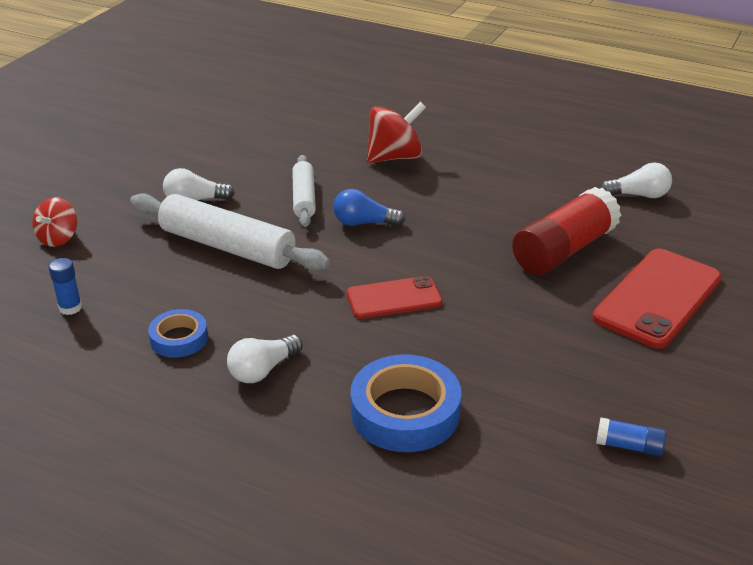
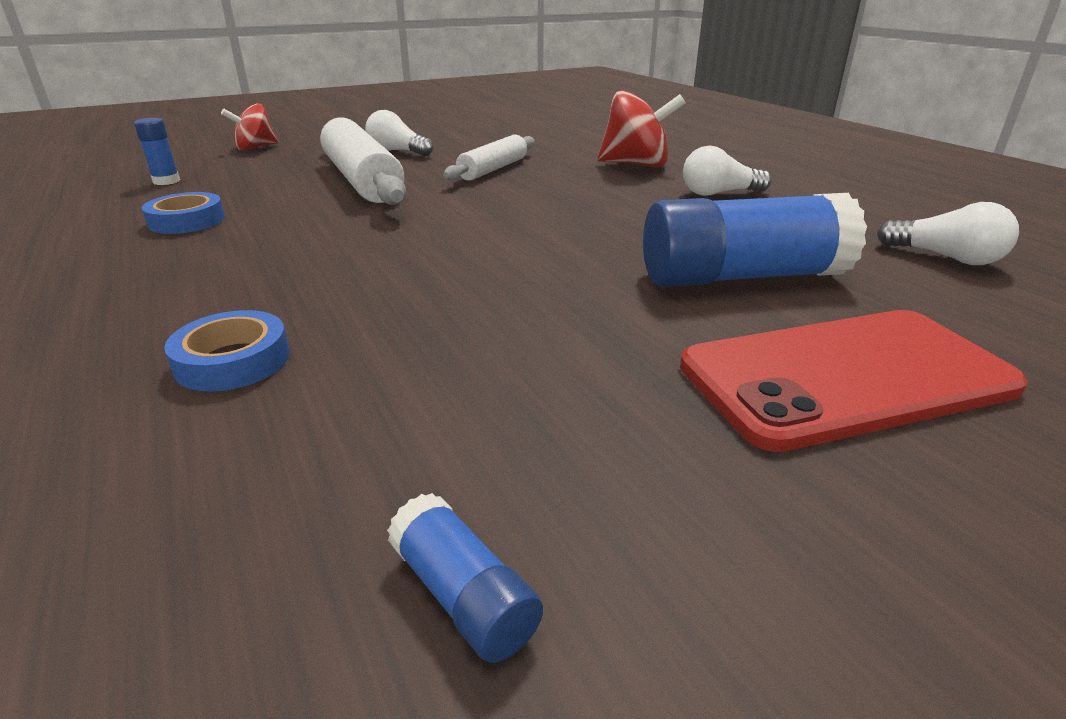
camera: 35 degrees right, 5 degrees down
(263, 370) = (192, 265): white light bulb -> white light bulb (718, 193)
(364, 223) = (519, 196): blue light bulb -> none
(394, 298) = (439, 254): red phone -> none
(405, 412) = (233, 360): blue tape -> blue tape, size x0.57
(564, 250) = (742, 277): red glue stick -> blue glue stick

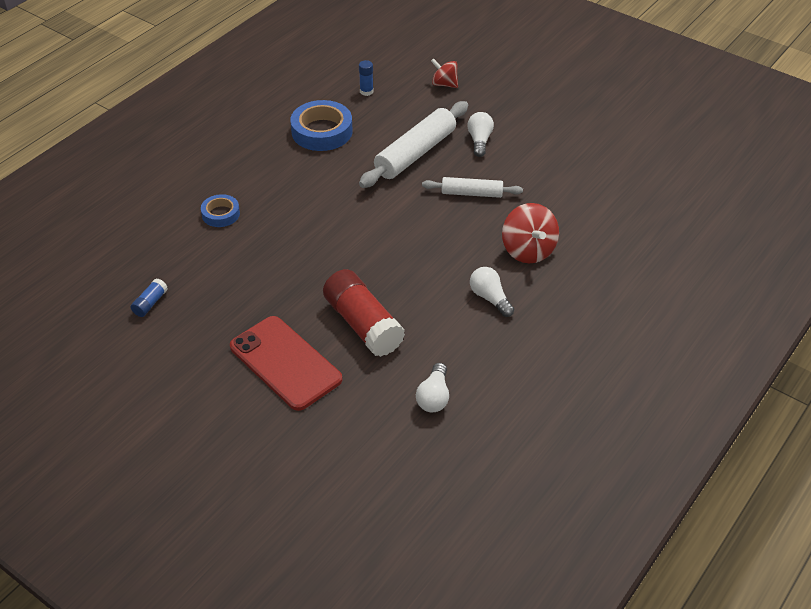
camera: 65 degrees right, 15 degrees up
(187, 221) = (322, 131): blue tape -> blue tape, size x1.75
(742, 277) = (363, 325): blue glue stick -> red glue stick

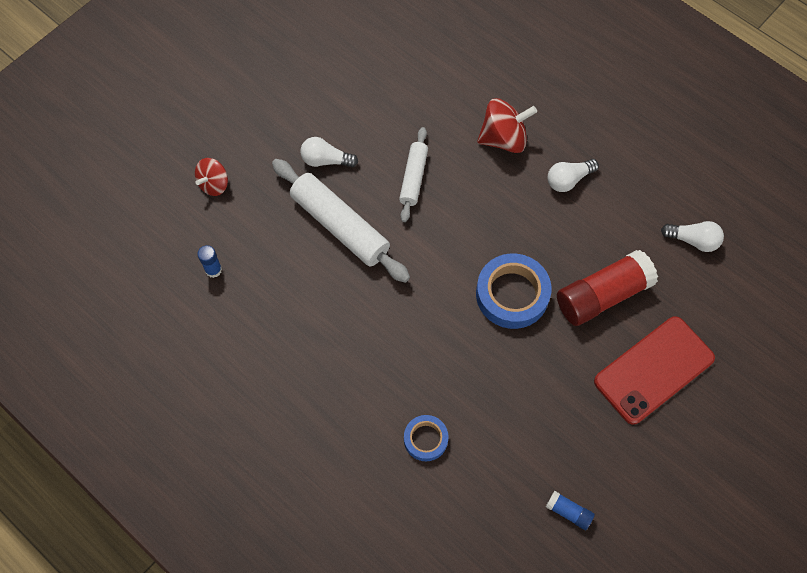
camera: 85 degrees left, 20 degrees up
(322, 131) = (285, 323): blue tape -> blue tape (512, 294)

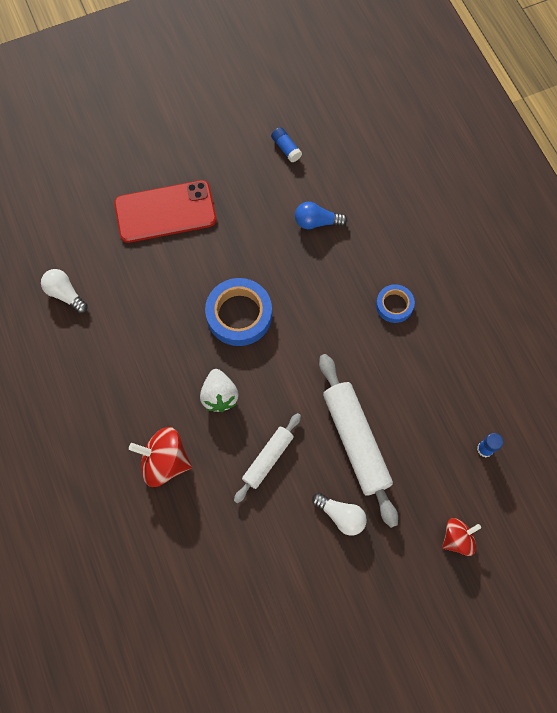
camera: 155 degrees left, 5 degrees up
(425, 439) = (364, 236): blue tape -> blue tape (394, 305)
(486, 433) = (316, 222): none -> blue light bulb
(487, 212) = (219, 395): none -> white strawberry
(568, 180) = (132, 393): white light bulb -> none
(602, 295) = (167, 282): red glue stick -> none

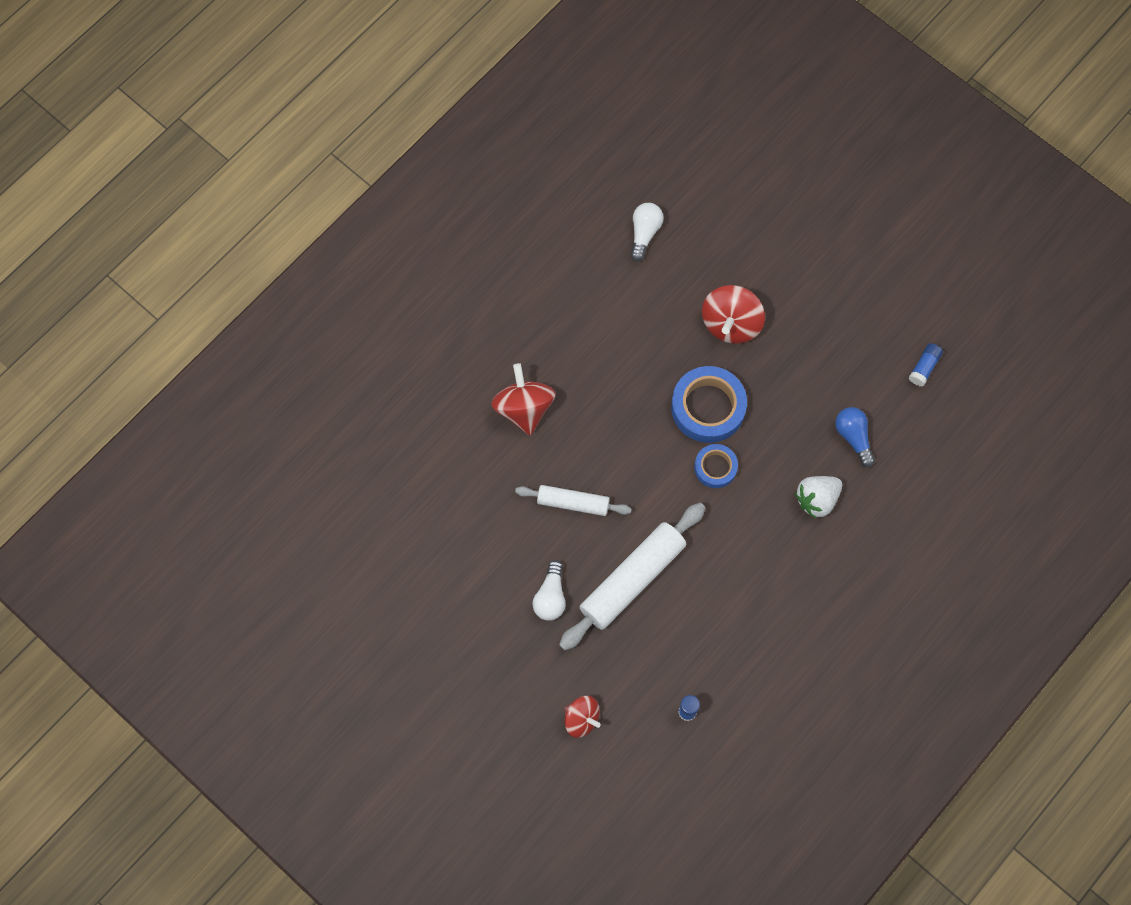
camera: 65 degrees right, 0 degrees up
(165, 211) = (783, 282): red phone -> none
(178, 265) = (731, 324): none -> red spinning top
(219, 395) = (614, 428): white strawberry -> white strawberry (817, 499)
(394, 305) = (799, 557): blue tape -> blue tape (715, 467)

